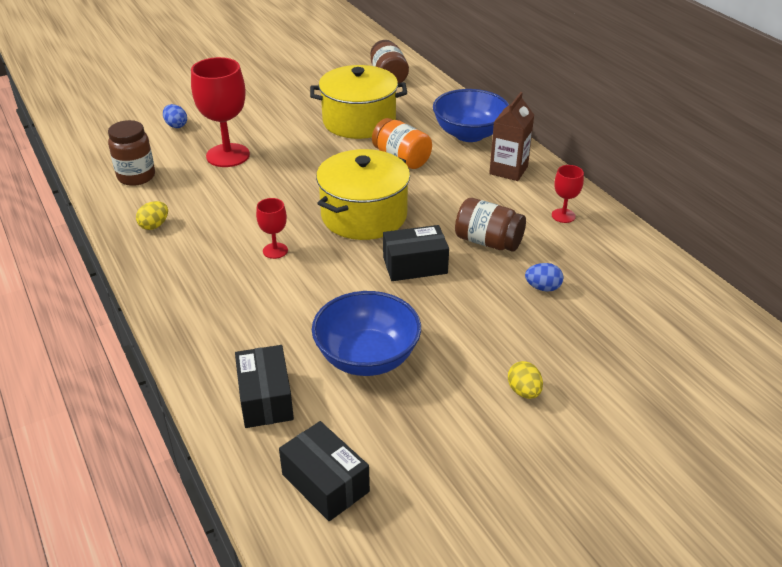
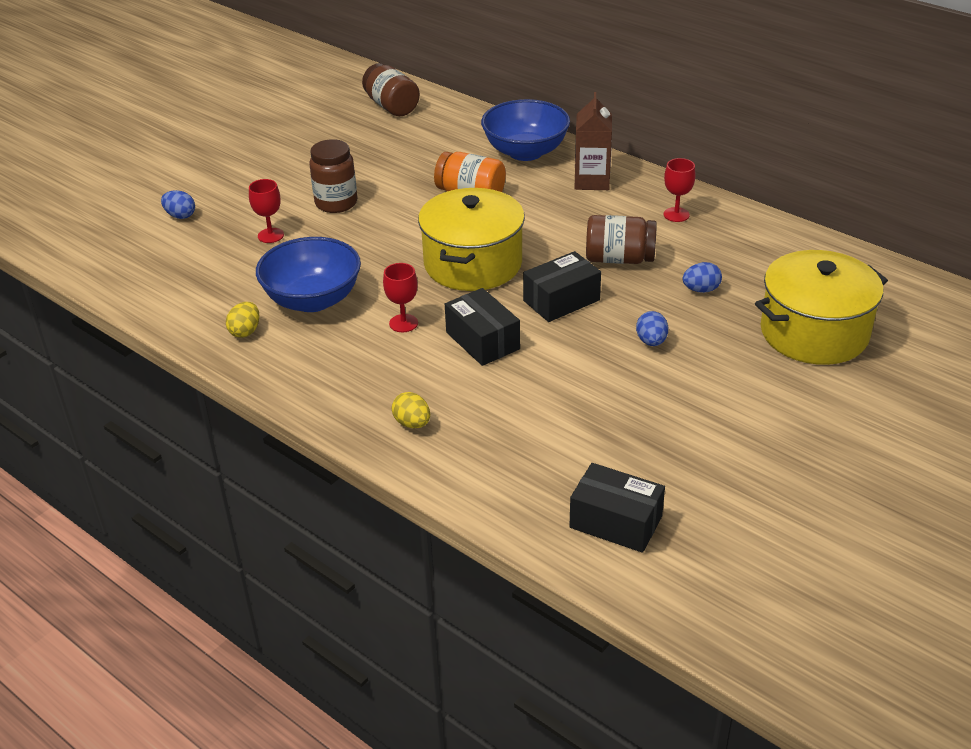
camera: 20 degrees left, 0 degrees up
(136, 177) = (179, 284): brown jar -> brown jar (336, 203)
(228, 155) = (270, 235): red goblet -> red goblet, size x0.50
(265, 398) = (502, 466): black box -> black box (482, 340)
(359, 121) = (394, 164): yellow pot -> yellow pot (814, 332)
(367, 357) = (575, 400): blue bowl -> blue bowl (313, 300)
(468, 323) = (651, 341): none -> blue egg
(524, 391) = (744, 389): yellow egg -> yellow egg (412, 423)

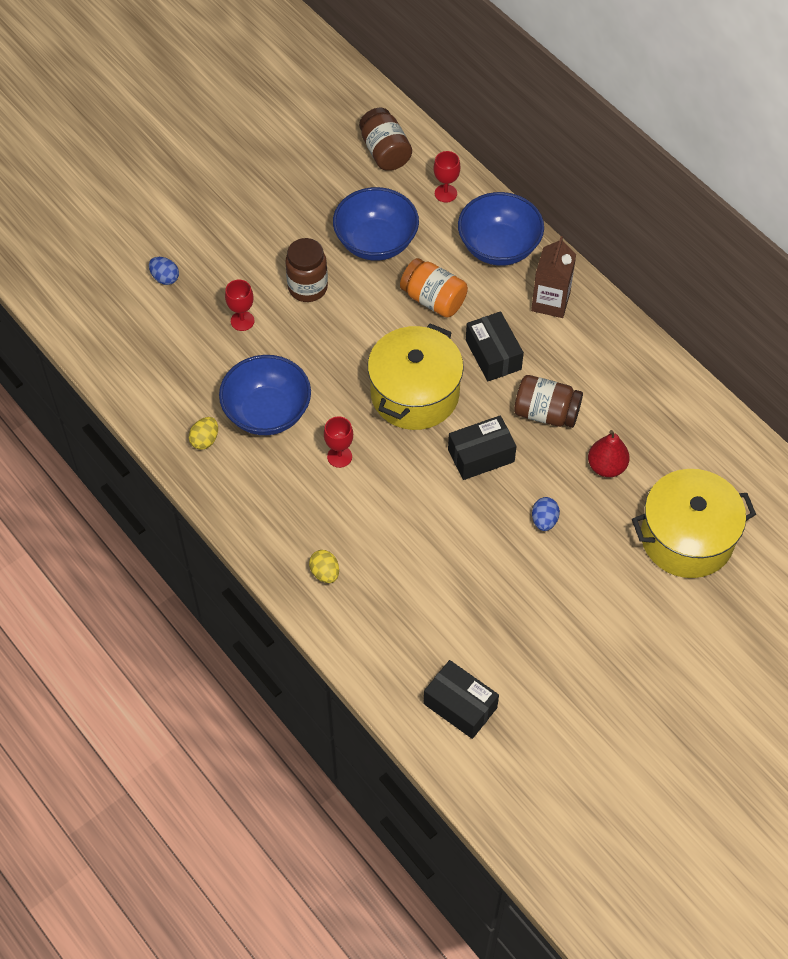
camera: 10 degrees right, 20 degrees up
(399, 164) = (376, 242): none -> blue bowl
(482, 340) = (402, 491): black box -> black box (493, 355)
(676, 215) = (615, 364): red goblet -> red goblet (445, 193)
(701, 290) = (606, 466): blue egg -> red pear

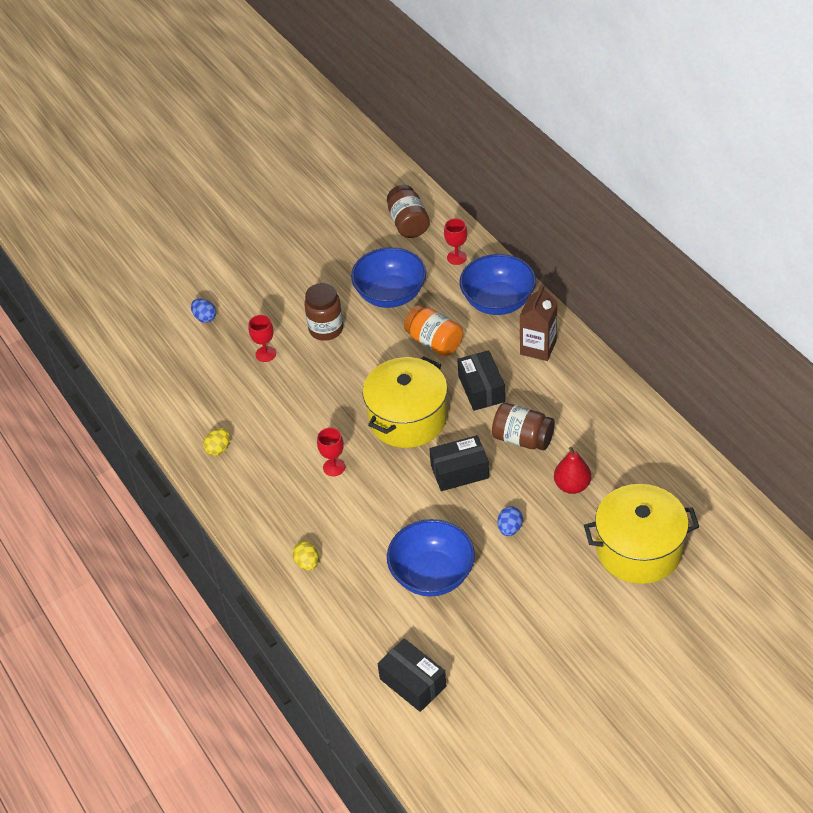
camera: 10 degrees right, 10 degrees down
(267, 412) = (276, 428): blue bowl -> blue bowl (432, 574)

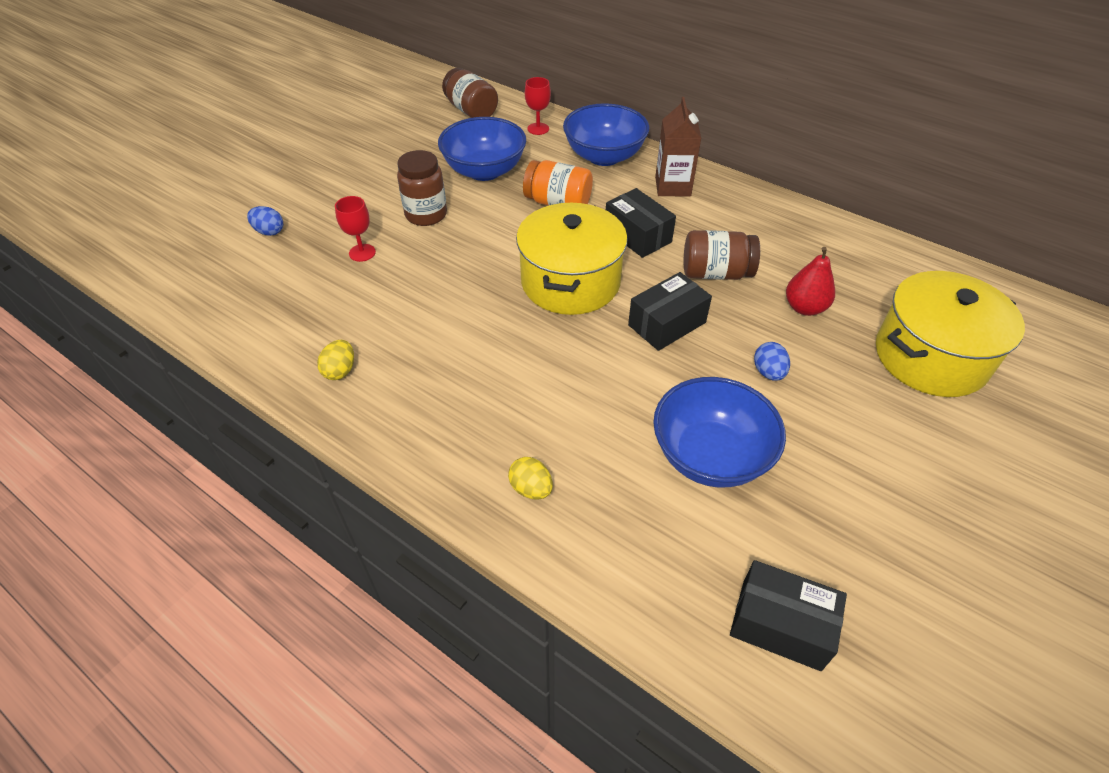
camera: 25 degrees left, 0 degrees up
(334, 467) = (507, 356): red goblet -> none

